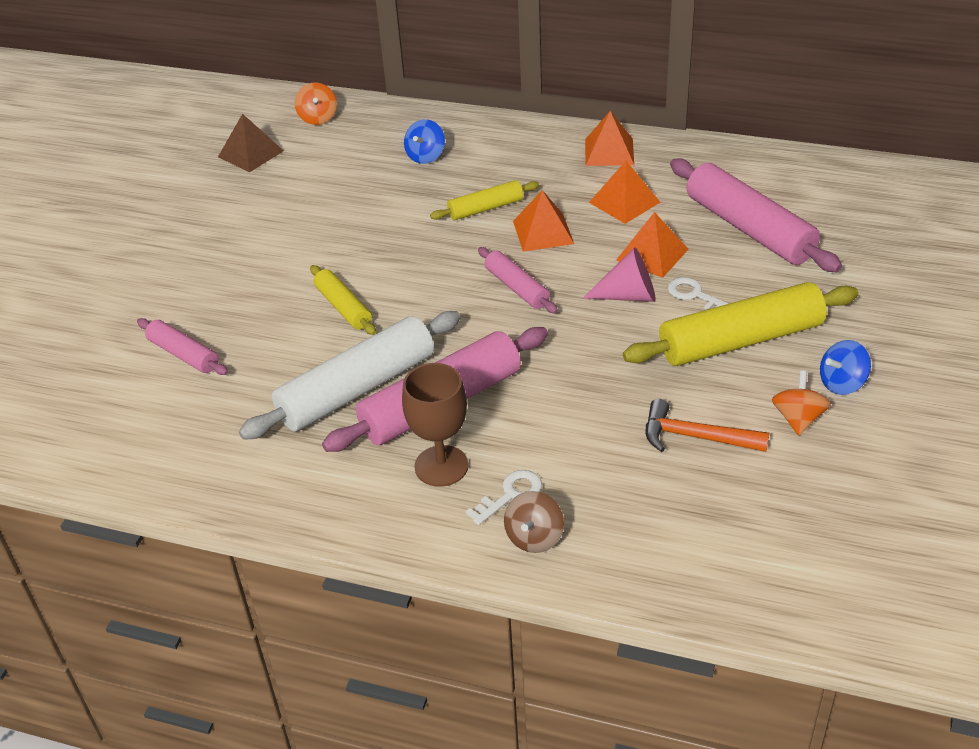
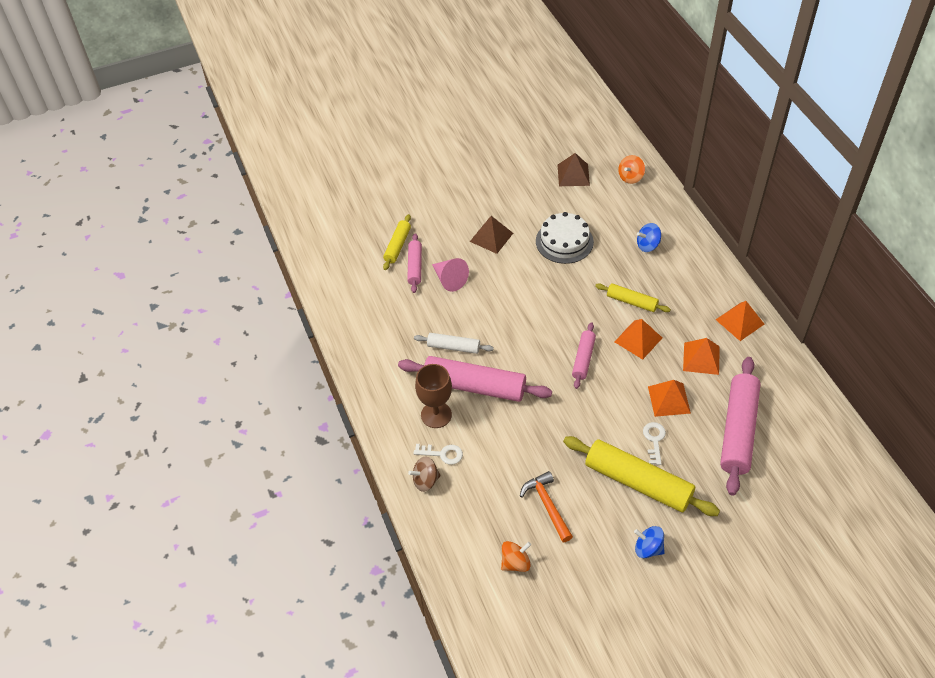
camera: 50 degrees right, 10 degrees up
(239, 263) = (491, 237): none -> brown pyramid
(332, 211) = (564, 241): none -> white cake
(343, 307) = (501, 300): yellow rolling pin -> yellow rolling pin (397, 246)
(357, 389) = (453, 347): white rolling pin -> white rolling pin, size x0.53
(628, 295) = (625, 410): pink cone -> pink cone (449, 279)
(798, 418) = (602, 543): orange spinning top -> orange spinning top (515, 563)

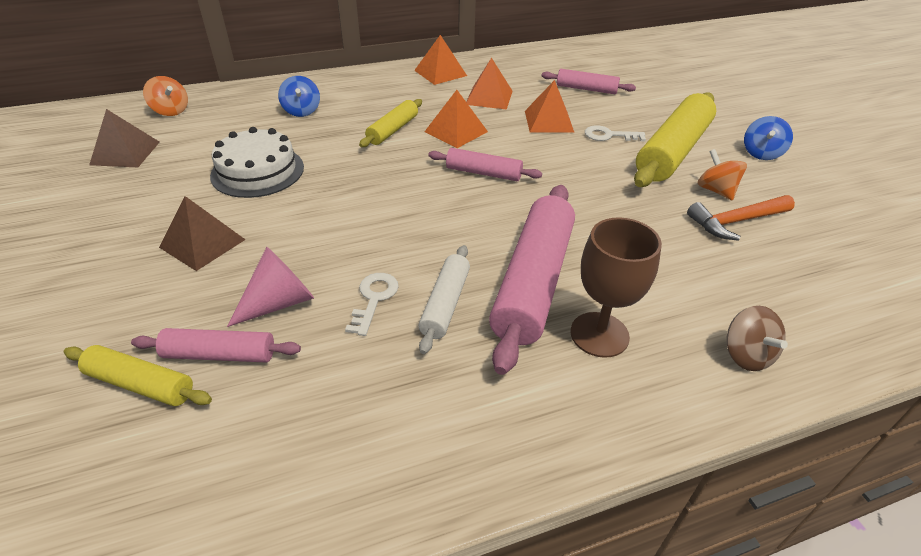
camera: 90 degrees left, 10 degrees down
(442, 454) = (682, 329): white key -> white key (374, 299)
(515, 563) = (845, 257): orange spinning top -> orange spinning top (716, 190)
(738, 431) = (586, 89): pink rolling pin -> pink rolling pin, size x0.53

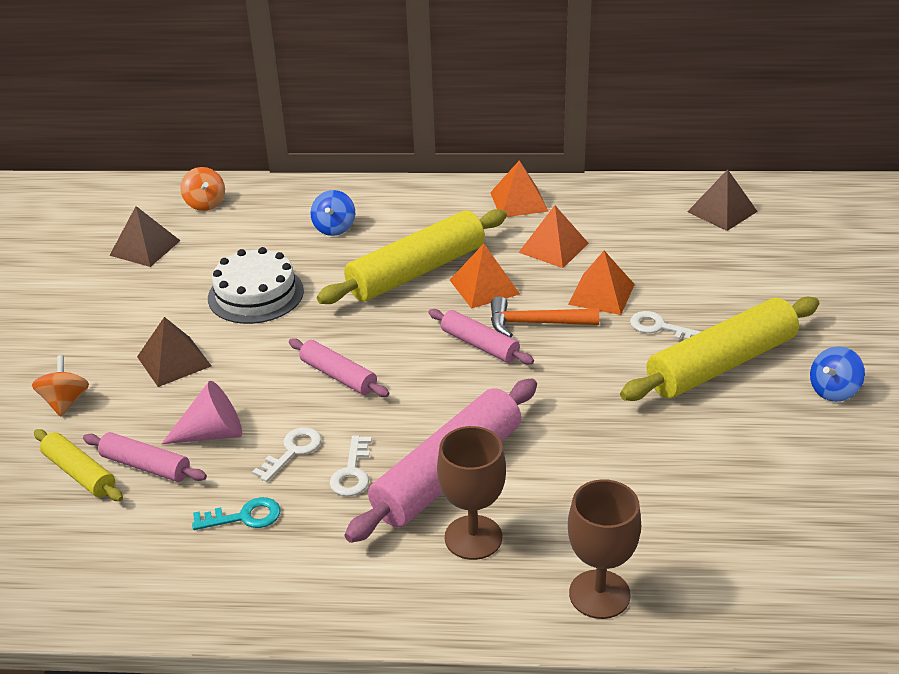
camera: 25 degrees right, 5 degrees down
(361, 379) = (244, 517): none -> turquoise key
(393, 130) = (416, 271): yellow rolling pin -> yellow rolling pin, size x1.89
(445, 304) = (352, 472): white rolling pin -> white key
(586, 89) = (684, 257): pink rolling pin -> pink rolling pin (338, 376)
(587, 59) = (722, 211): none -> brown pyramid
(716, 190) = (728, 424): orange spinning top -> orange spinning top (65, 402)
(736, 222) = (717, 465): orange hammer -> orange hammer (535, 323)
(746, 355) = (599, 594): brown spinning top -> brown goblet

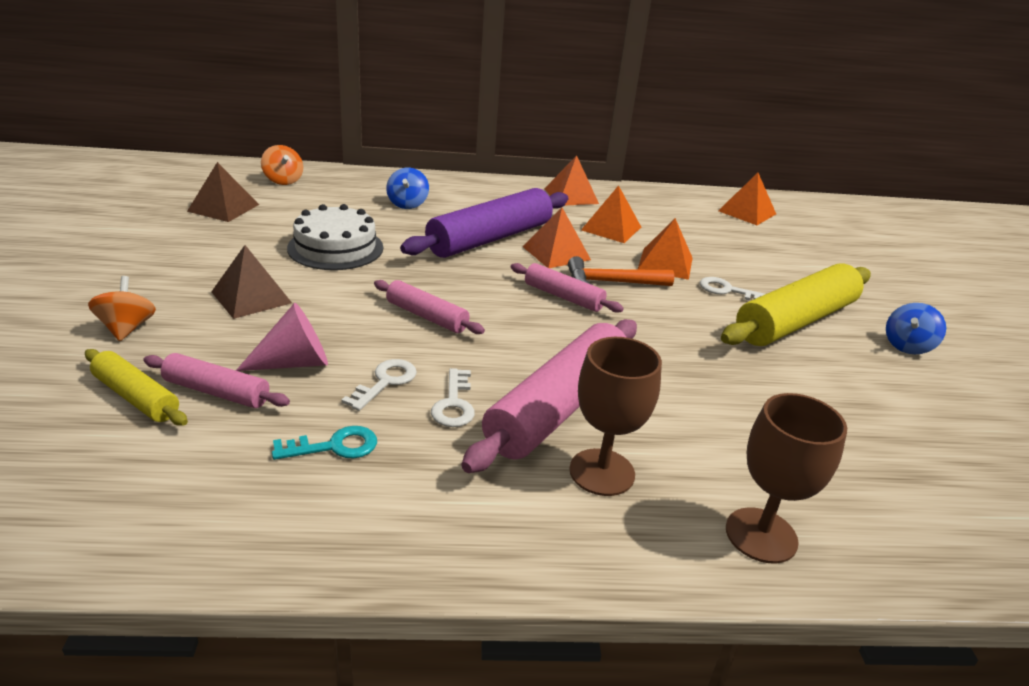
camera: 10 degrees left, 5 degrees down
(416, 271) = (490, 238): yellow rolling pin -> purple rolling pin
(722, 211) = (747, 212): brown pyramid -> orange pyramid

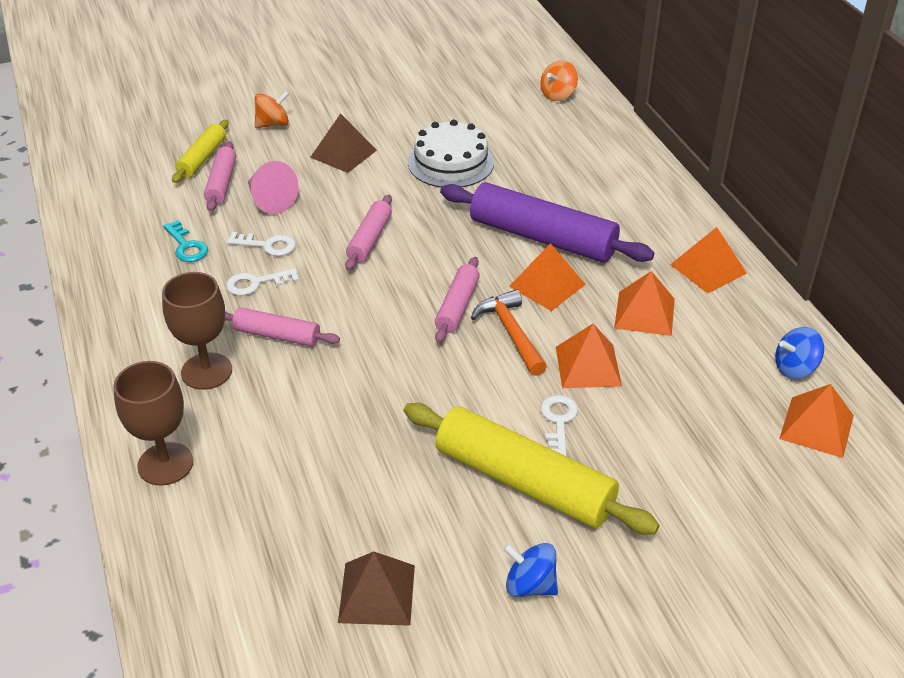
camera: 75 degrees right, 10 degrees up
(223, 208) = (476, 89): brown pyramid -> brown pyramid (376, 593)
(407, 204) = (574, 172): blue spinning top -> blue spinning top (795, 368)
(558, 407) = (277, 335): pink rolling pin -> pink rolling pin, size x0.53

